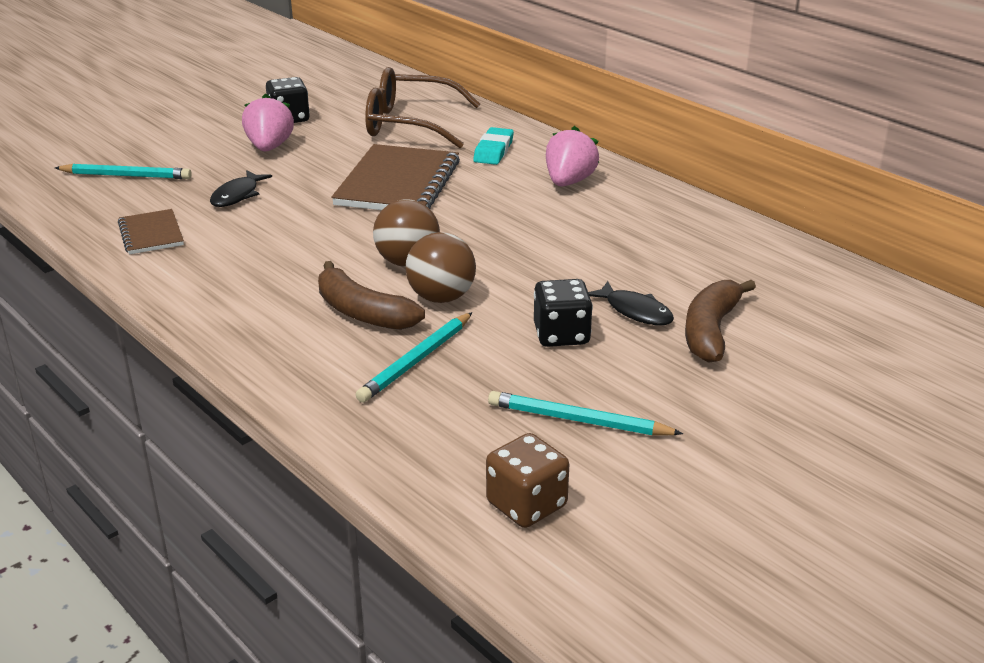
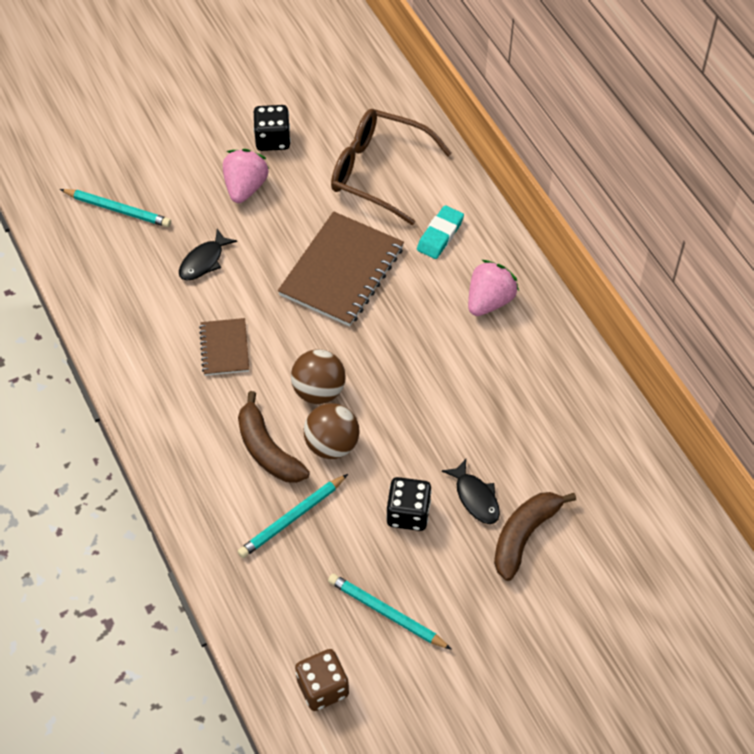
camera: 15 degrees right, 25 degrees up
(151, 234) = (126, 305): brown notebook -> brown notebook (225, 348)

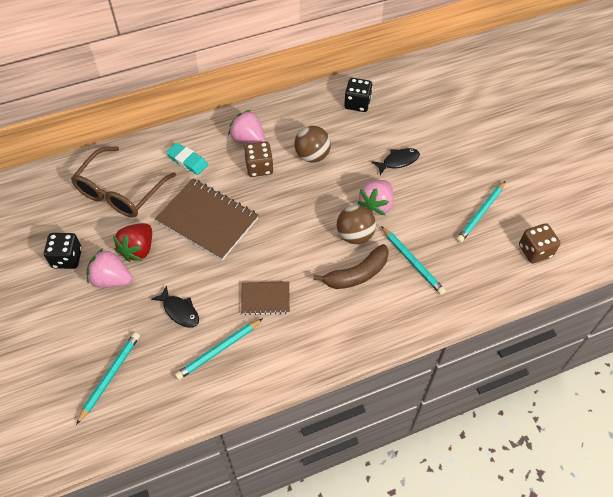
camera: 85 degrees left, 0 degrees up
(151, 307) = (218, 350): none -> turquoise pencil
(290, 206) = (138, 249): none -> red strawberry
(319, 391) = (310, 240): brown ball -> brown ball (312, 156)
(388, 470) = (376, 205): none -> pink strawberry
(408, 513) = (409, 196): black dice -> black dice (357, 103)
(439, 319) = (259, 167): none -> brown dice
(524, 536) = (425, 140): brown banana -> none

